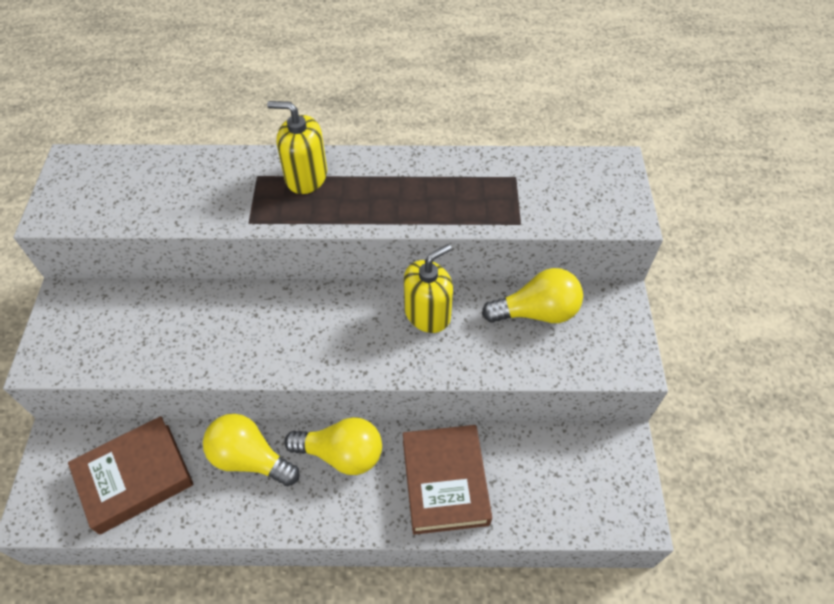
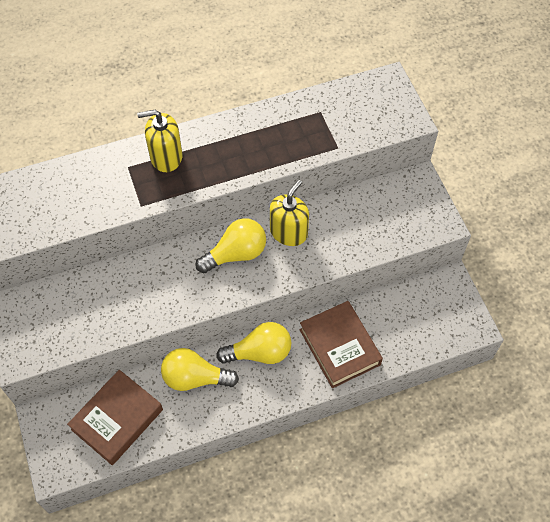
camera: 20 degrees left, 5 degrees up
(536, 312) = (365, 207): yellow light bulb -> yellow light bulb (236, 254)

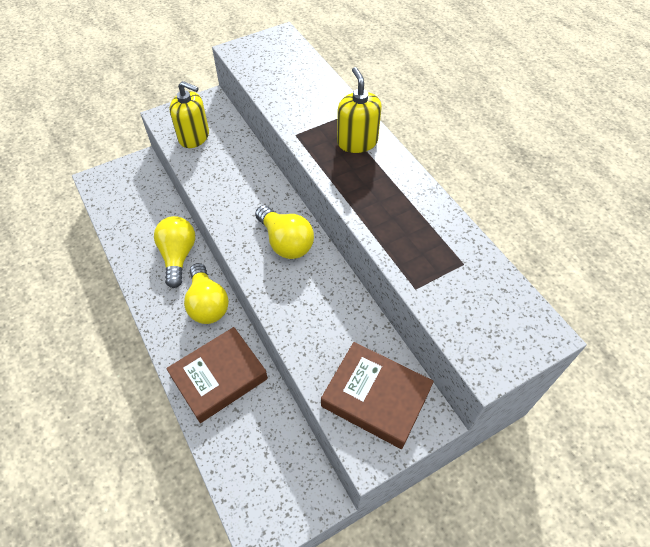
camera: 80 degrees right, 5 degrees down
(117, 419) = (138, 209): brown book -> brown book (376, 398)
(288, 232) = (321, 284): yellow soap dispenser -> yellow soap dispenser (194, 137)

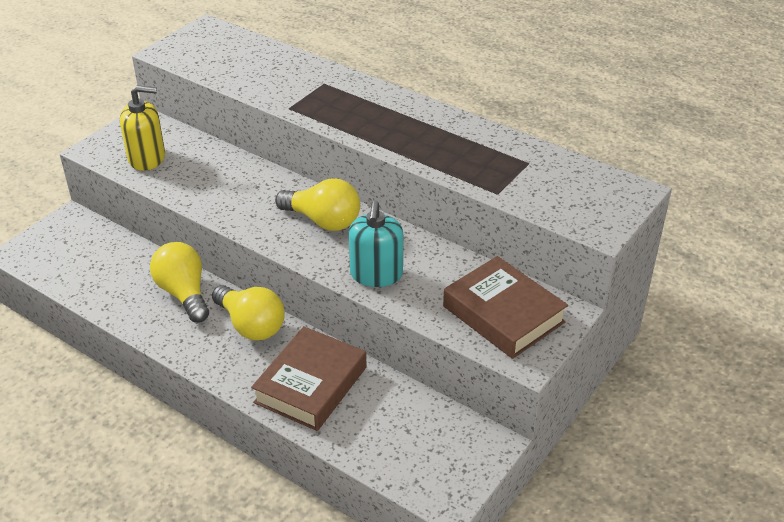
camera: 25 degrees left, 15 degrees down
(296, 312) = (376, 274): none -> turquoise soap dispenser
(357, 142) = (359, 97): yellow soap dispenser -> none
(376, 398) = (503, 314): brown book -> brown book turned 45 degrees clockwise

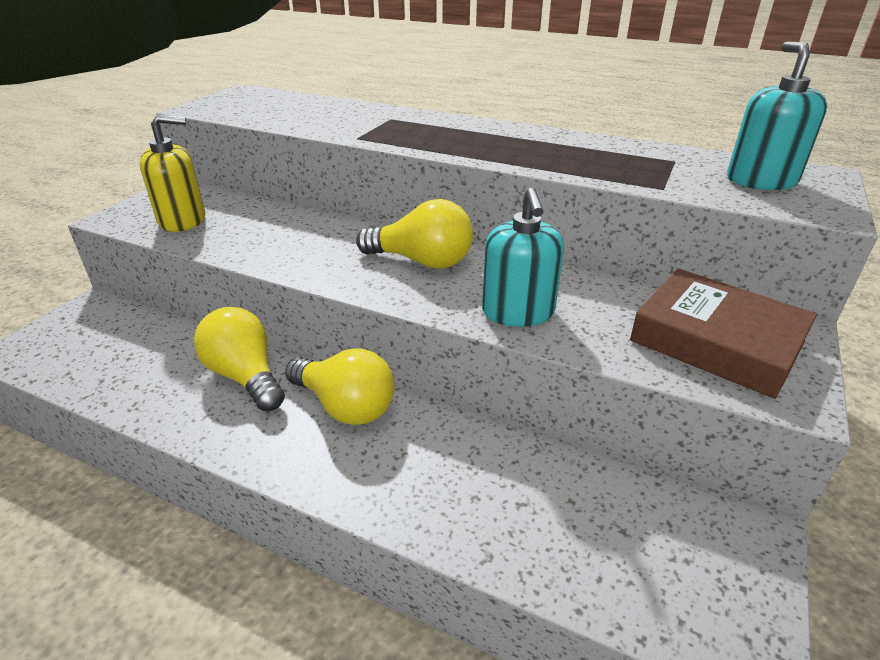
camera: 10 degrees left, 5 degrees down
(311, 385) = (453, 479): brown book -> none
(578, 193) = (761, 180): none -> turquoise soap dispenser

